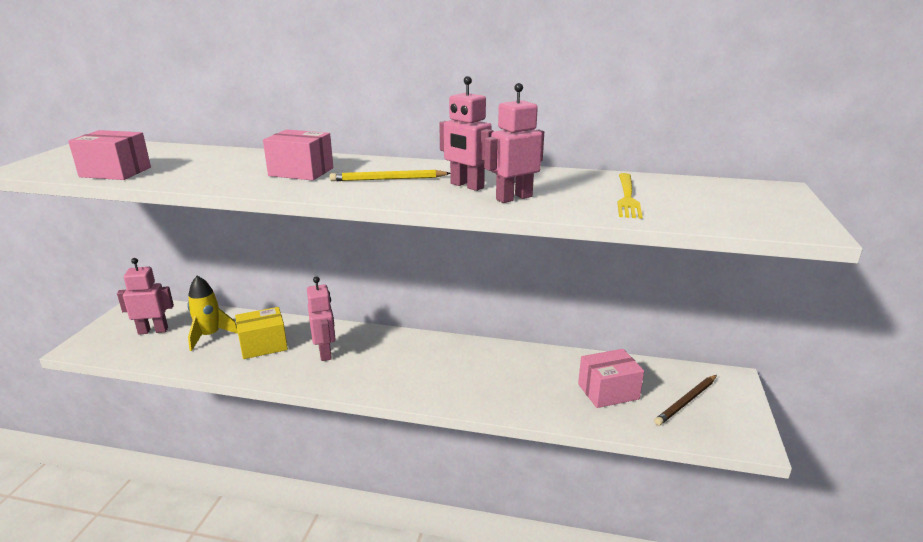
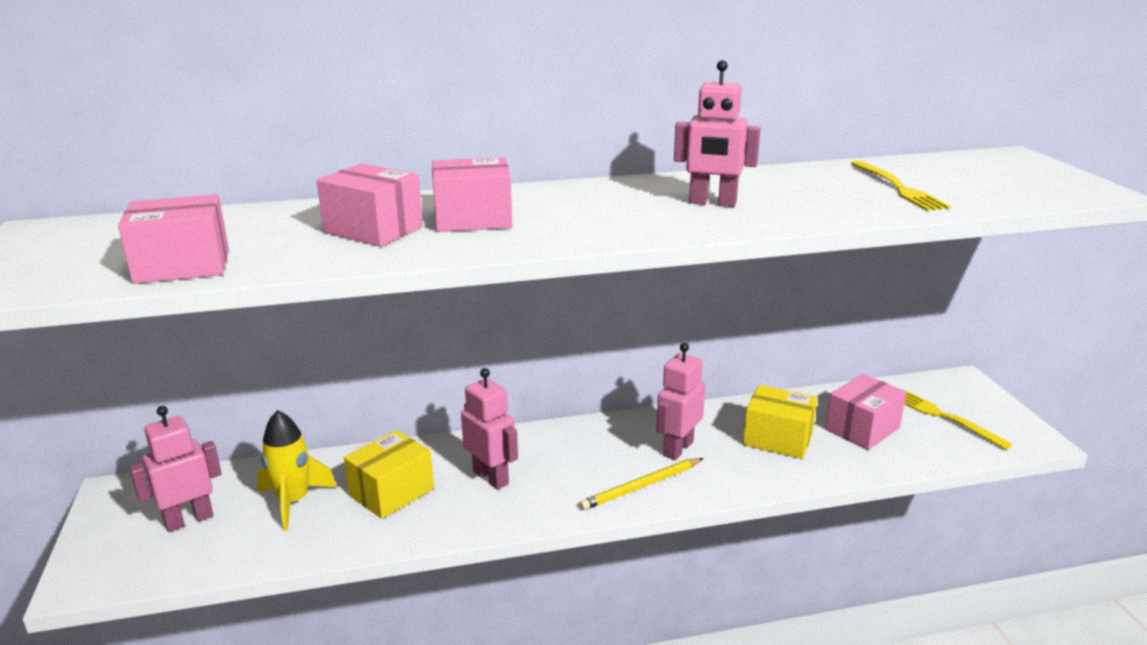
camera: 25 degrees left, 0 degrees up
(238, 169) = (373, 230): none -> pink box
(388, 179) = (605, 210): yellow pencil -> yellow pencil (641, 486)
(513, 198) = (788, 208): pink robot -> pink robot (677, 448)
(535, 381) = (777, 439): none -> yellow box
(686, 401) = (944, 417): brown pencil -> yellow fork

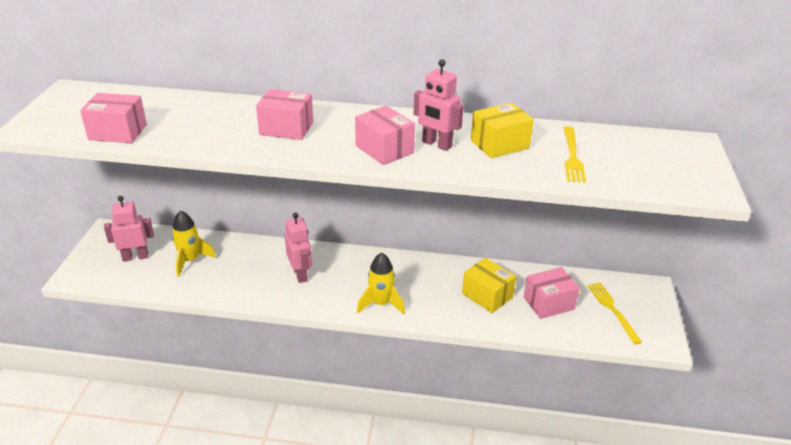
camera: 20 degrees right, 10 degrees up
(373, 230) = (228, 125): pink box -> pink box (384, 149)
(392, 492) = (242, 269): yellow box -> yellow box (499, 144)
(641, 486) = (381, 304): yellow pencil -> yellow rocket
(677, 448) = (420, 285): pink robot -> none

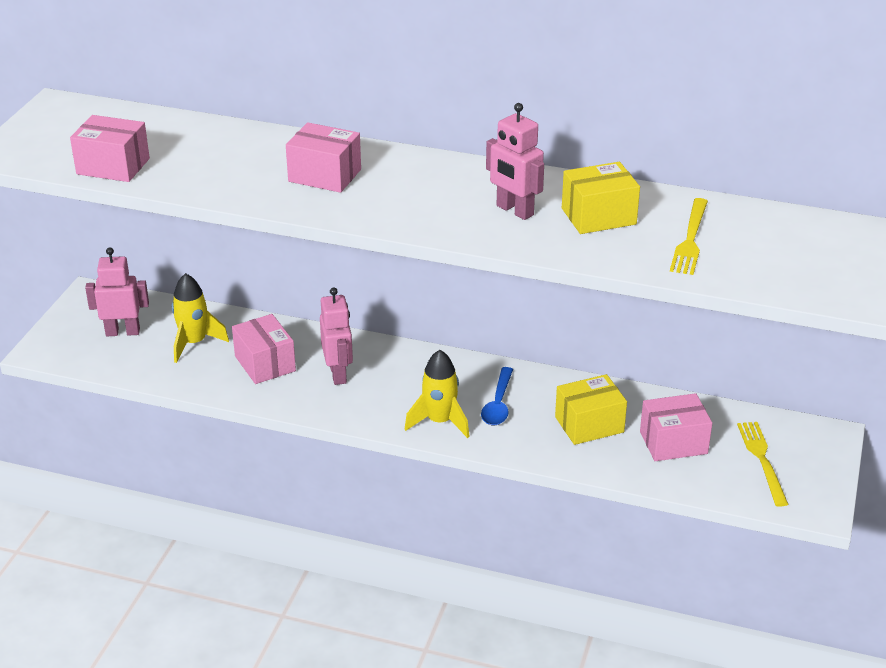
camera: 10 degrees right, 0 degrees up
(384, 149) = (444, 212): pink box -> pink box (265, 363)
(419, 286) = (498, 404): none -> blue spoon
(487, 295) = (589, 424): yellow box -> yellow box turned 75 degrees counterclockwise

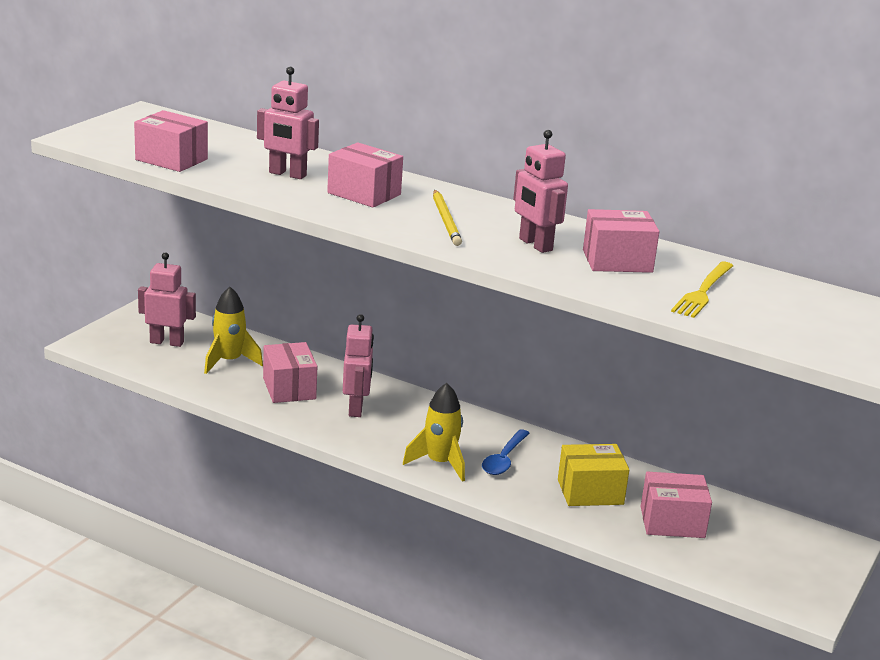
camera: 10 degrees right, 10 degrees down
(238, 164) = (287, 174): none -> pink robot
(418, 195) = (446, 220): none -> yellow pencil
(598, 216) = (617, 261): yellow box -> pink box
(762, 460) = (761, 553): yellow fork -> none

